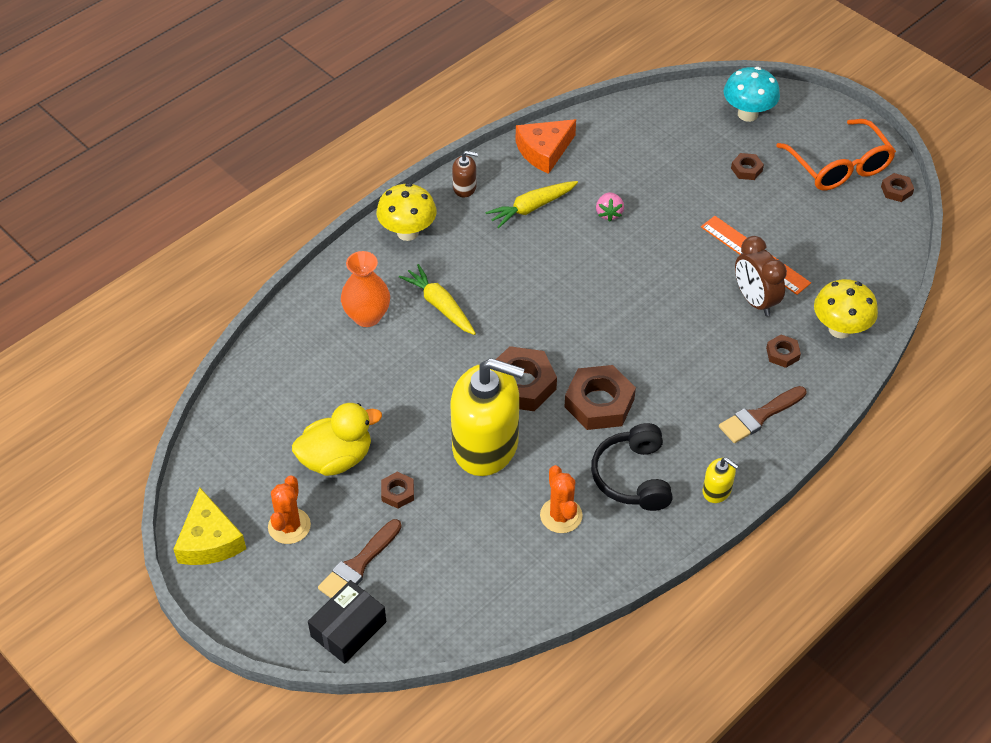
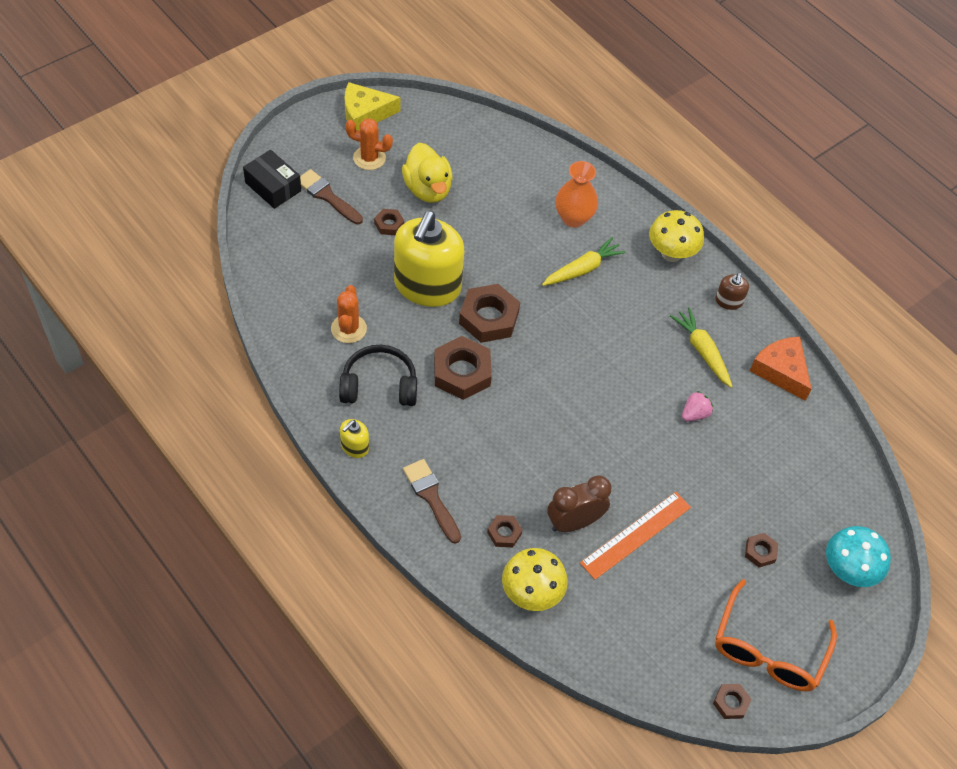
camera: 90 degrees right, 5 degrees up
(561, 515) = (348, 329): orange cactus -> orange cactus turned 75 degrees counterclockwise
(609, 213) = (694, 414): pink strawberry -> pink strawberry turned 135 degrees clockwise
(839, 166) = (768, 649): orange glasses -> orange glasses turned 45 degrees counterclockwise

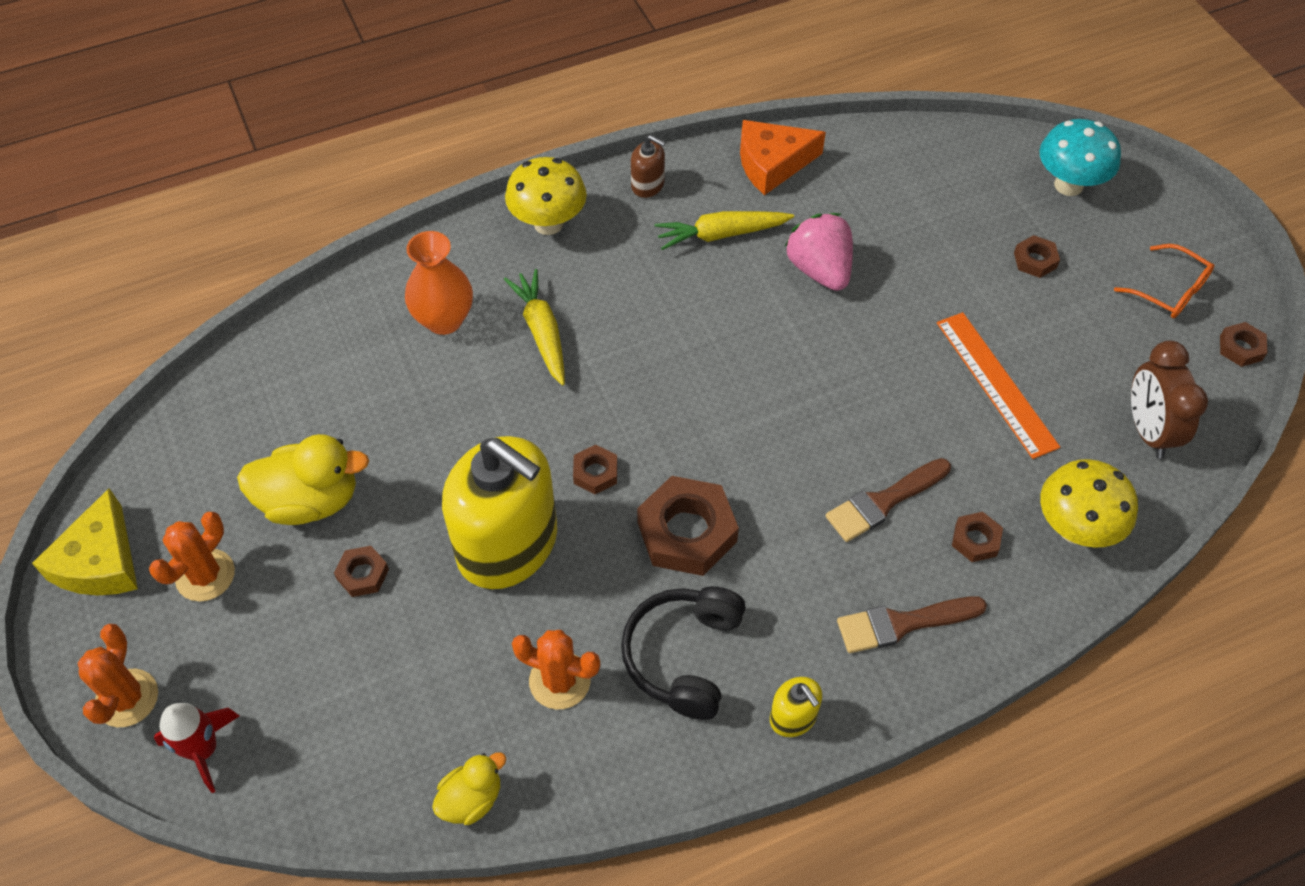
camera: 70 degrees left, 0 degrees up
(272, 304) = (471, 799): none -> yellow duck
(273, 187) = (203, 750): black box -> red rocket
(293, 148) = (127, 698): none -> orange cactus
(327, 196) = (263, 660): brown brush -> brown brush (883, 502)
(489, 318) = (595, 473): brown nut -> brown nut, size x0.50
(574, 522) = (968, 450): brown clock -> brown clock (1148, 431)
(694, 414) = (819, 270): pink strawberry -> pink strawberry, size x1.70
(768, 649) = (1169, 291): orange glasses -> orange glasses, size x0.59

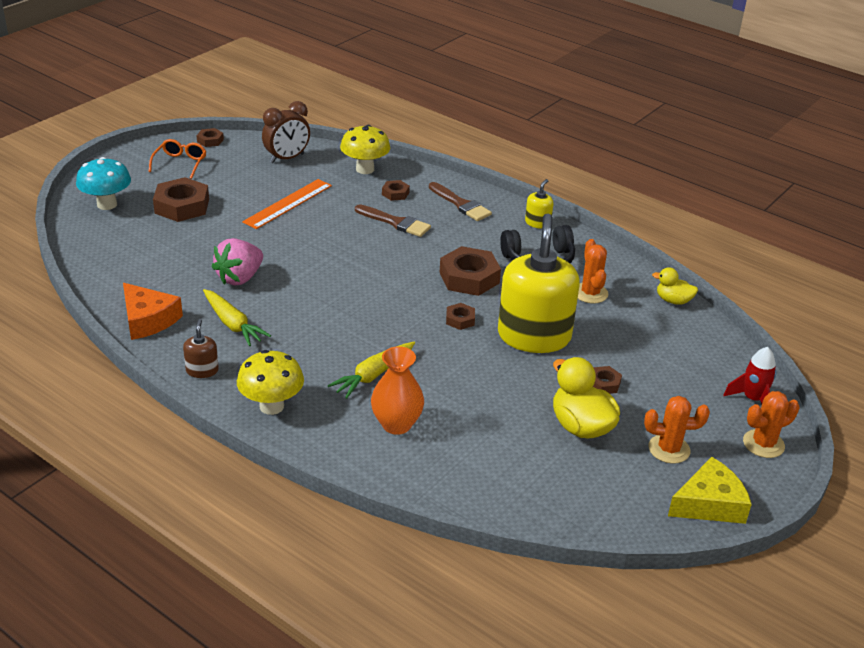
camera: 120 degrees left, 20 degrees down
(1035, 260) = (182, 206): brown nut -> brown nut, size x1.99

